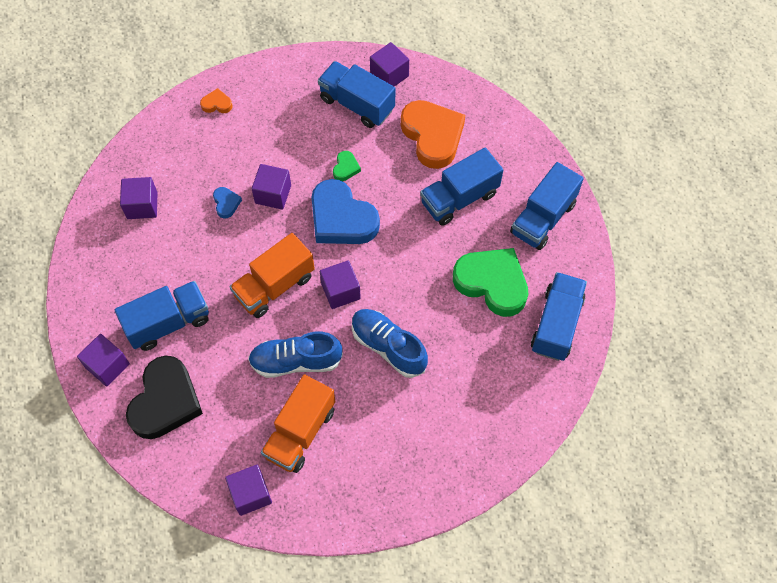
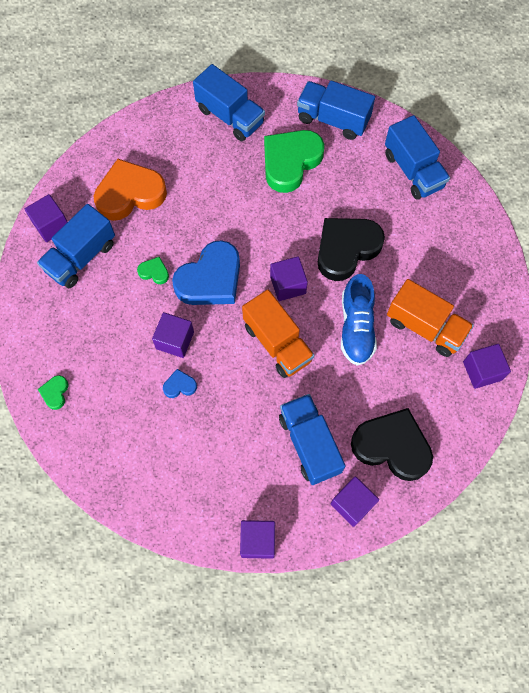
camera: 85 degrees left, 5 degrees up
(142, 205) = (171, 471): purple cube -> purple cube (257, 541)
(217, 104) = (55, 393): orange heart -> green heart
(388, 347) = (346, 249): blue shoe -> black heart
(459, 198) = (201, 179): blue truck -> blue truck (413, 171)

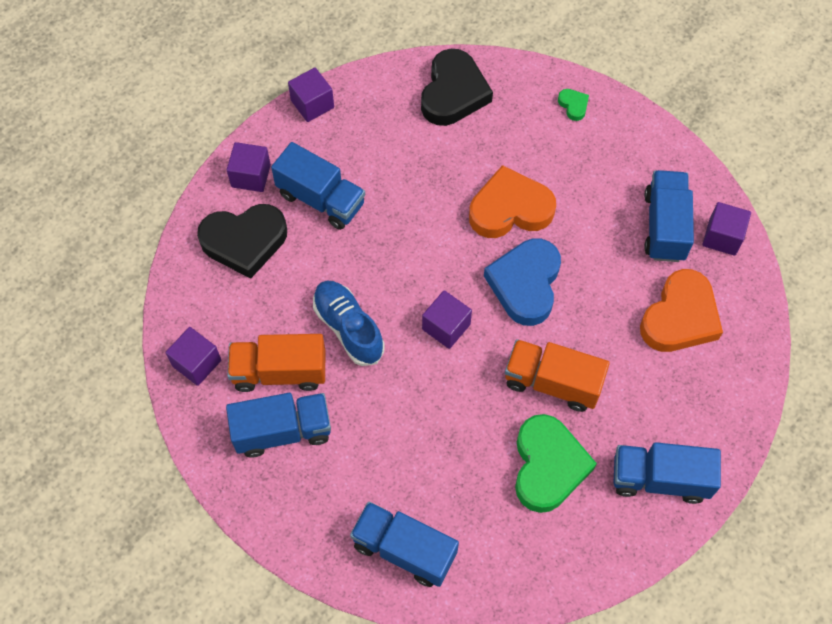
camera: 145 degrees right, 5 degrees down
(154, 272) = (584, 256): green heart -> none
(175, 340) = (510, 209): purple cube -> orange heart
(180, 385) = (473, 175): blue heart -> none
(277, 343) = (414, 265): orange truck -> orange truck (552, 382)
(333, 119) = (542, 556): blue truck -> blue truck (283, 431)
(346, 249) = (414, 403): black heart -> black heart (453, 93)

